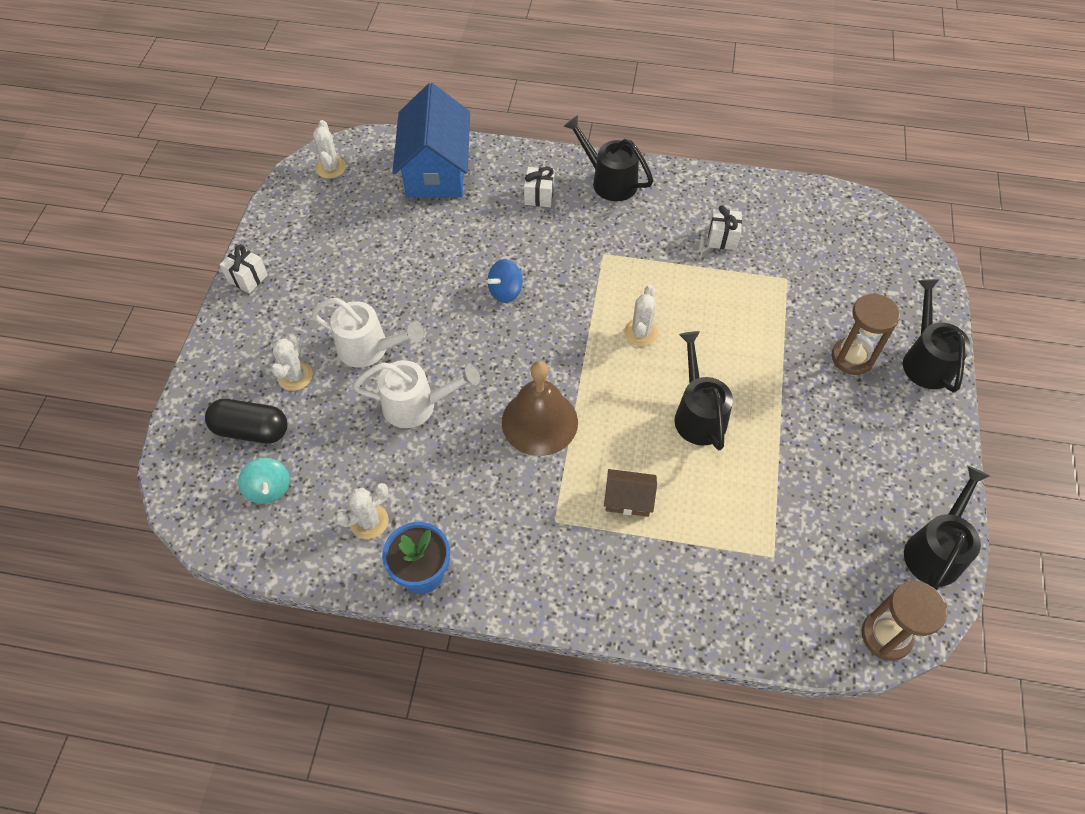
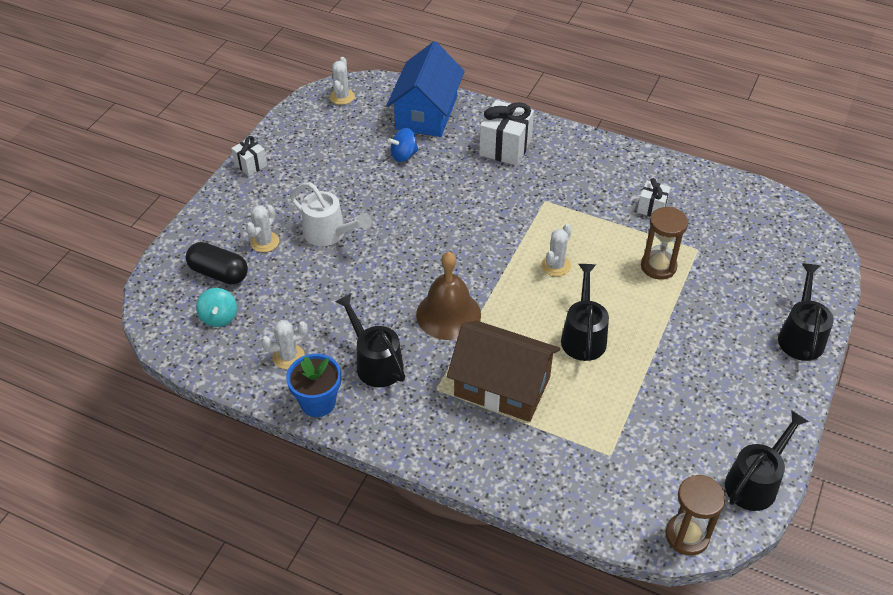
camera: 15 degrees right, 10 degrees down
(417, 405) = (354, 282): white watering can -> none
(505, 291) = (453, 213): blue spinning top -> blue spinning top (404, 155)
(539, 196) = (505, 148): white gift -> white gift, size x1.78
(608, 181) = (568, 146): black watering can -> black watering can (375, 362)
(628, 499) = (502, 386): brown house -> brown house, size x2.19
(852, 358) = (734, 321): brown hourglass -> brown hourglass (658, 266)

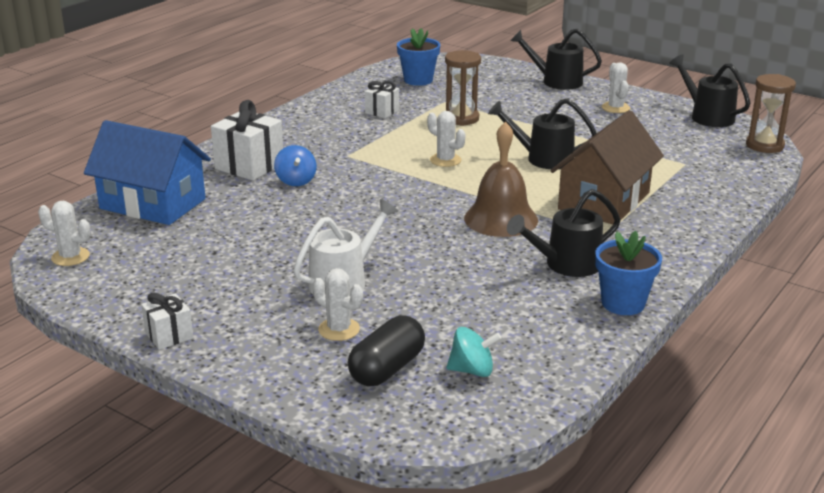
camera: 80 degrees left, 20 degrees down
(288, 357) = (550, 320): white cactus -> white cactus (615, 108)
(404, 155) = (223, 223): blue spinning top -> blue spinning top (296, 181)
(747, 222) = (418, 80): none -> blue flower pot

